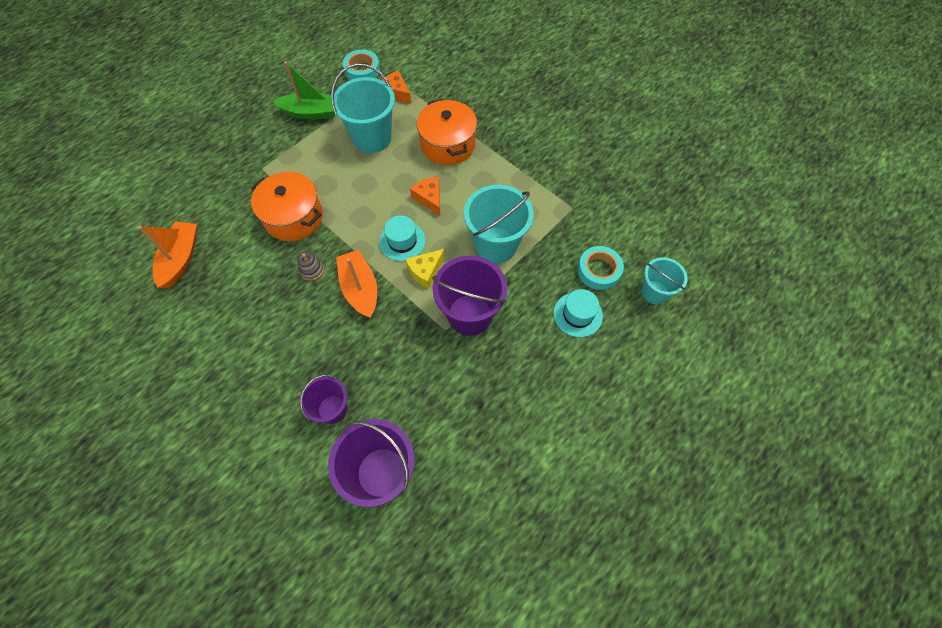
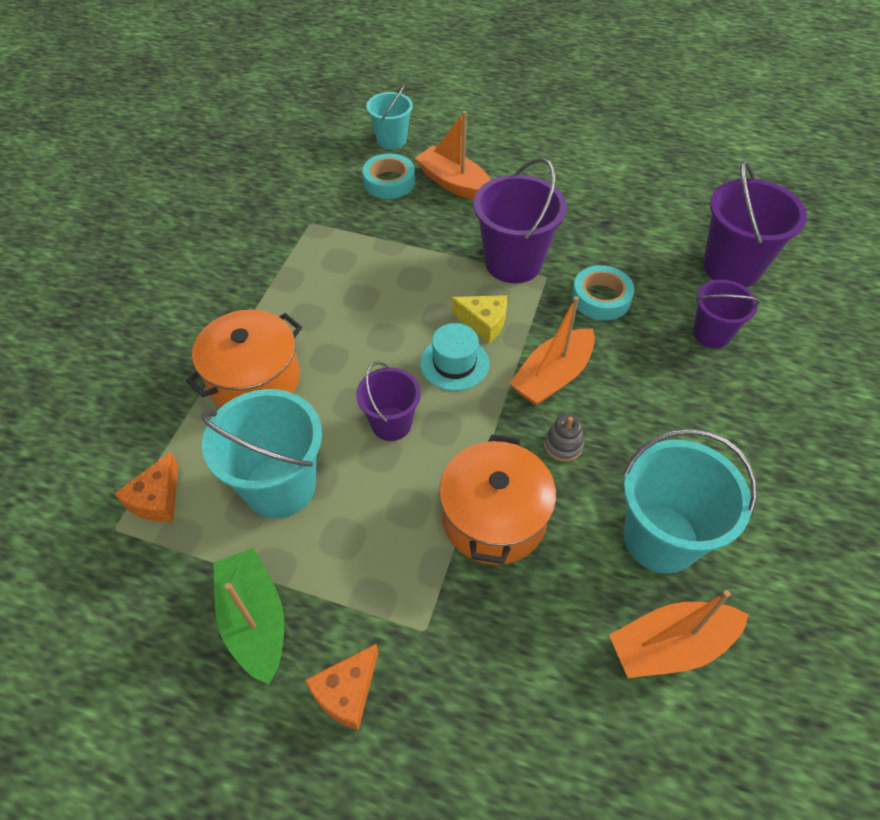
camera: 115 degrees left, 10 degrees down
(362, 70) = (108, 586): turquoise tape -> turquoise tape (601, 298)
(379, 195) = (391, 424): none -> purple bucket
(429, 198) = (367, 362): orange cheese -> orange cheese (346, 692)
(496, 245) = (404, 271): turquoise bucket -> turquoise bucket (660, 538)
(578, 314) = (454, 183): turquoise hat -> orange boat

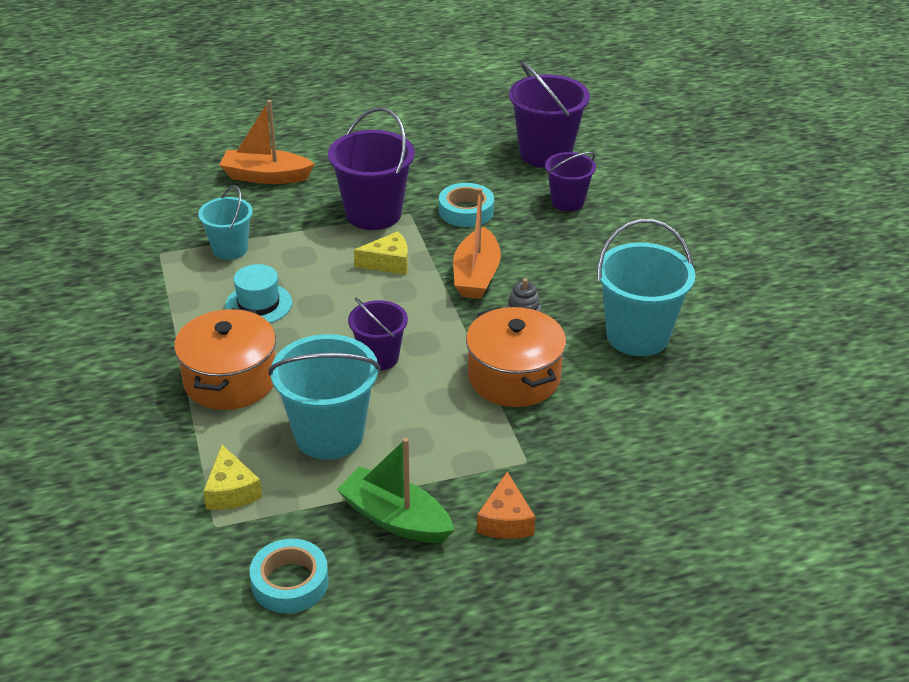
camera: 35 degrees left, 15 degrees down
(157, 499) = (231, 491): orange cheese -> yellow cheese
(389, 182) = (203, 196): turquoise tape -> turquoise tape (290, 582)
(391, 140) = (172, 164): turquoise bucket -> turquoise bucket (230, 249)
(454, 363) = (391, 298): turquoise hat -> turquoise hat (258, 304)
(670, 646) = (693, 389): orange boat -> none

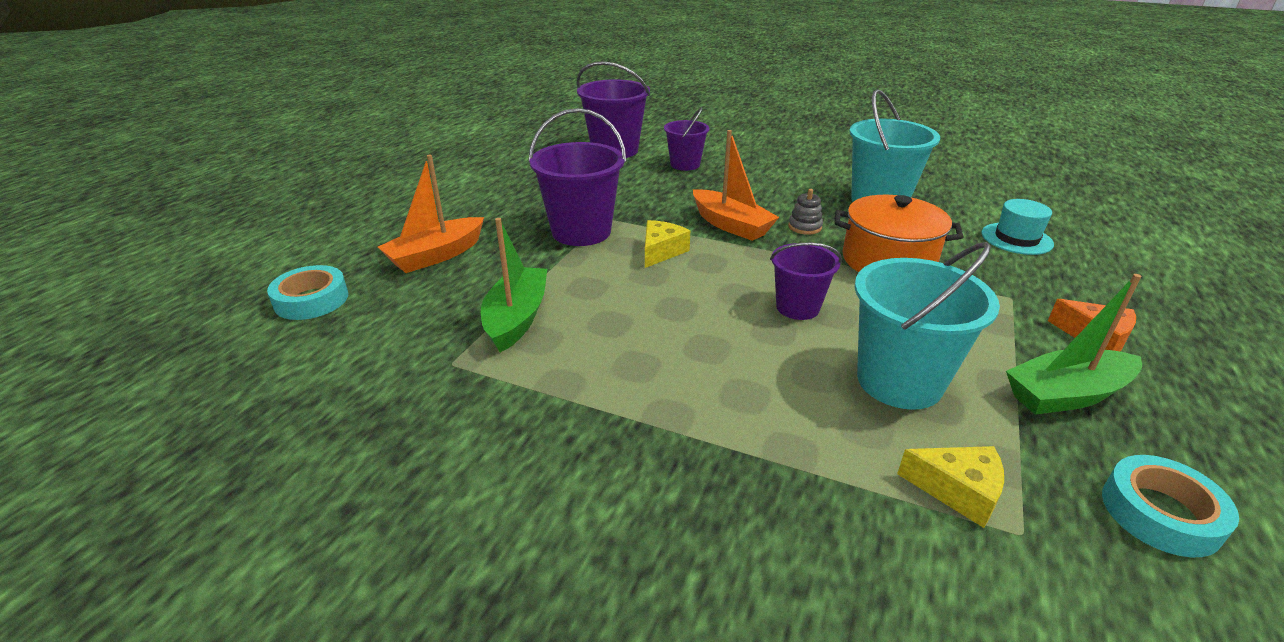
camera: 50 degrees left, 5 degrees down
(230, 249) = (517, 318): turquoise bucket -> green boat
(230, 380) = (744, 407): orange pot -> none
(258, 304) = (633, 338): turquoise hat -> turquoise hat (1016, 239)
(466, 211) = (639, 198): turquoise tape -> turquoise tape (311, 300)

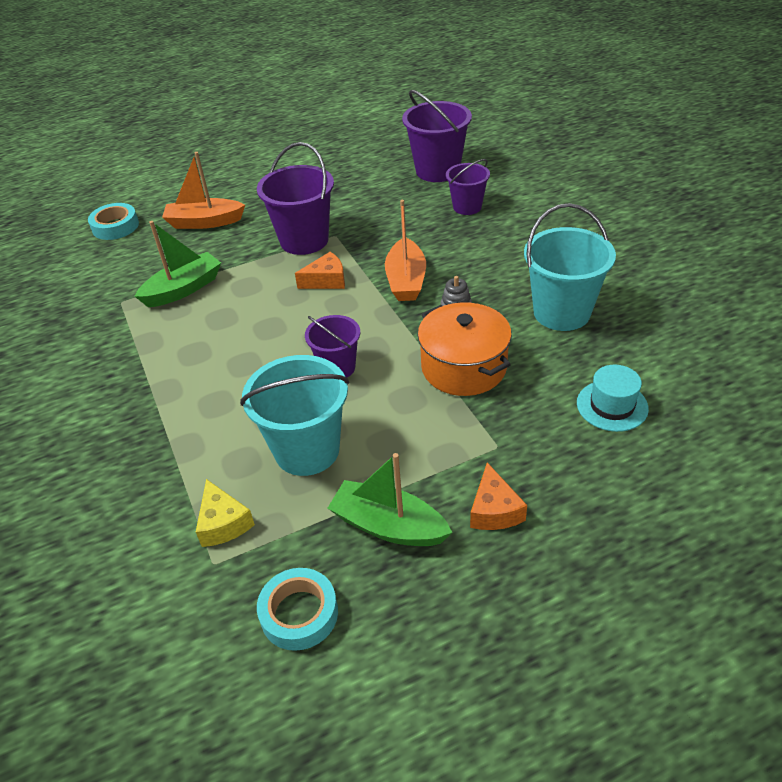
camera: 45 degrees right, 10 degrees up
(661, 251) = (326, 280): yellow cheese -> orange cheese

